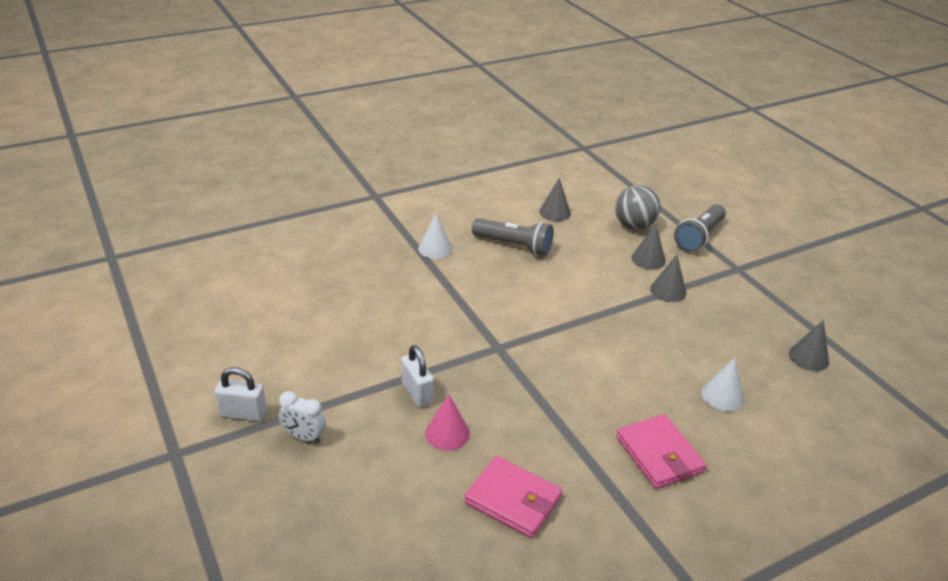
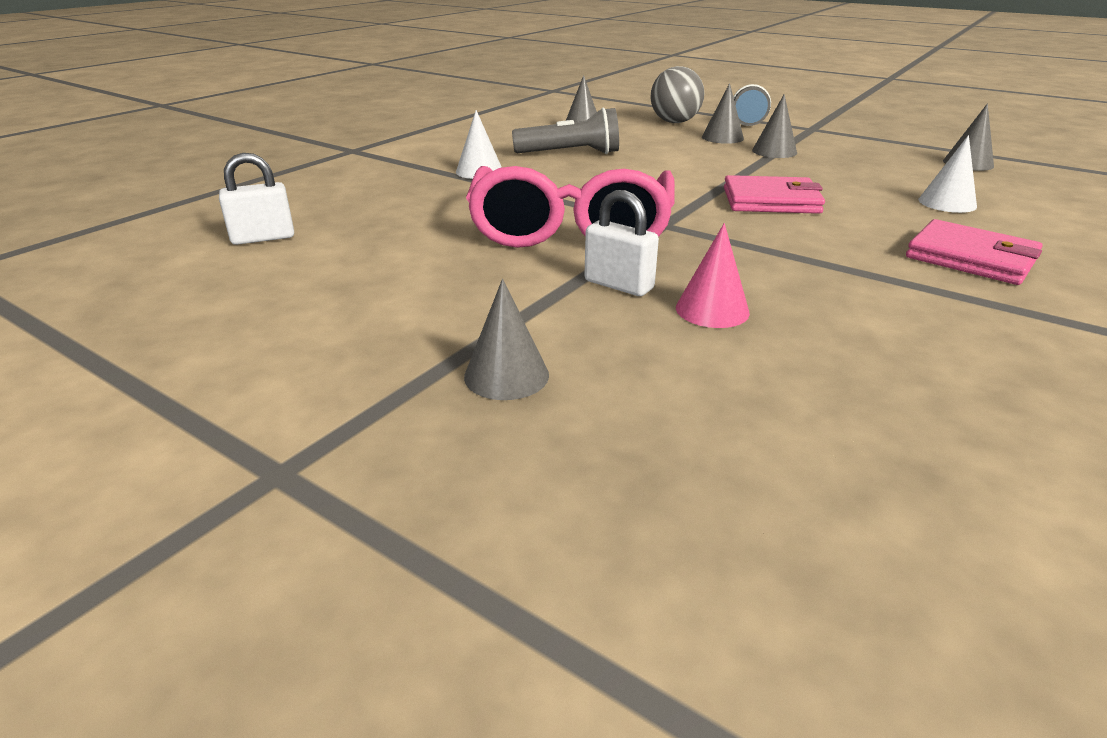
camera: 25 degrees left, 5 degrees down
(243, 414) = (368, 380): white padlock -> white padlock (263, 238)
(304, 437) = (506, 375): white clock -> grey cone
(437, 333) = (571, 230): none -> pink glasses
(512, 500) = (891, 346): pink wallet -> pink wallet (771, 201)

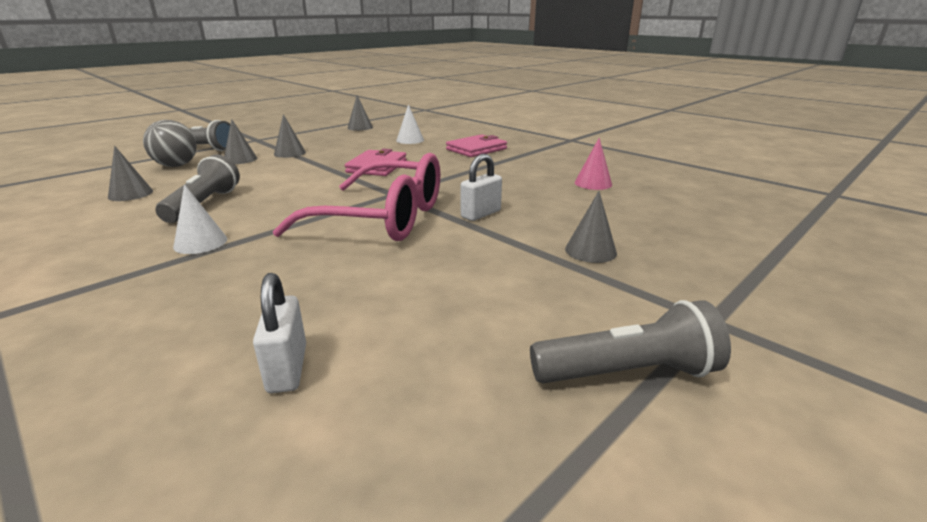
camera: 80 degrees left, 5 degrees down
(189, 389) = (628, 373): none -> grey flashlight
(712, 310) = (518, 198): pink cone -> pink cone (593, 183)

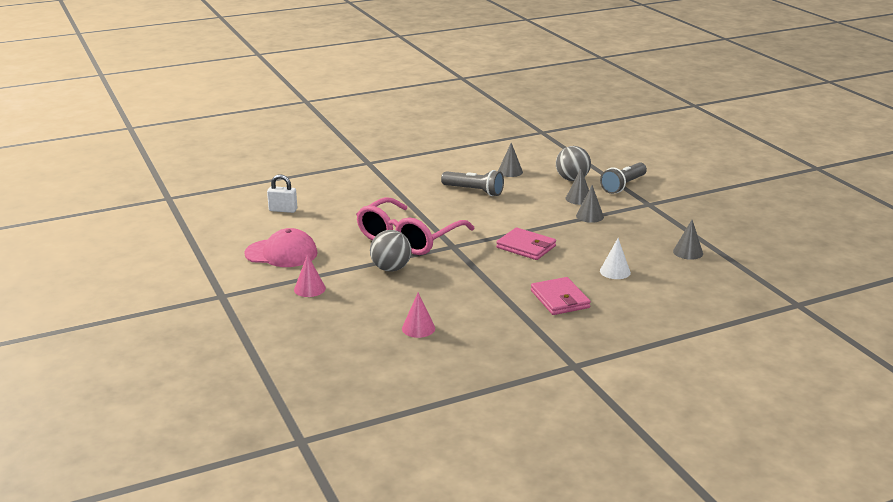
camera: 110 degrees right, 0 degrees up
(200, 243) = (412, 193): white cone -> none
(481, 214) = (391, 268): white padlock -> grey ball
(505, 305) = (281, 253): none -> pink cap
(590, 251) = (309, 289): grey cone -> pink cone
(628, 373) = (215, 265): grey flashlight -> none

